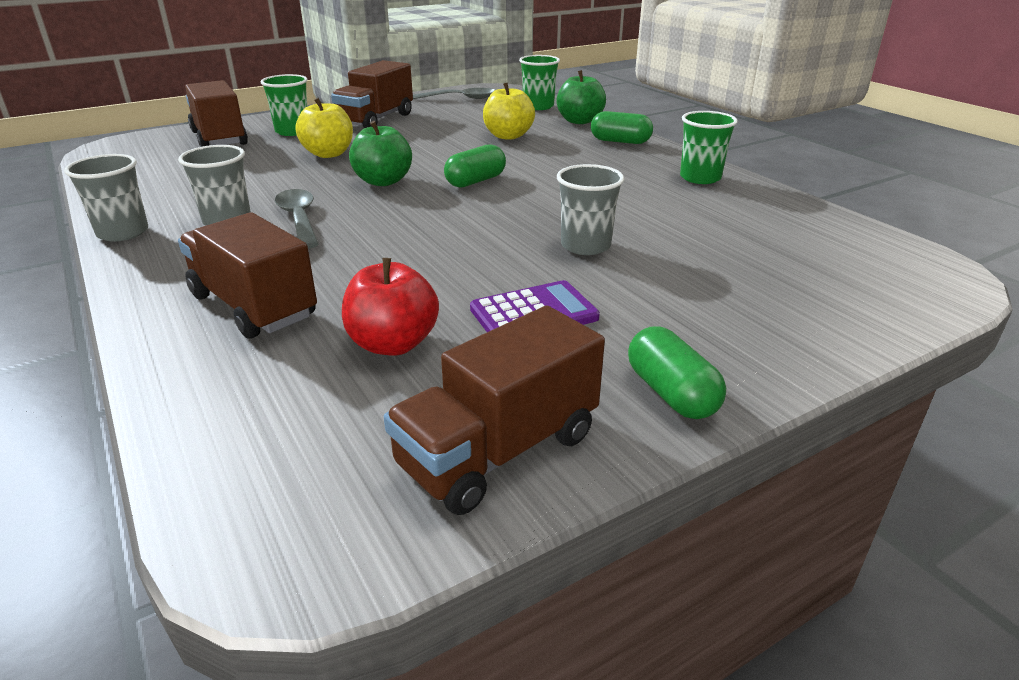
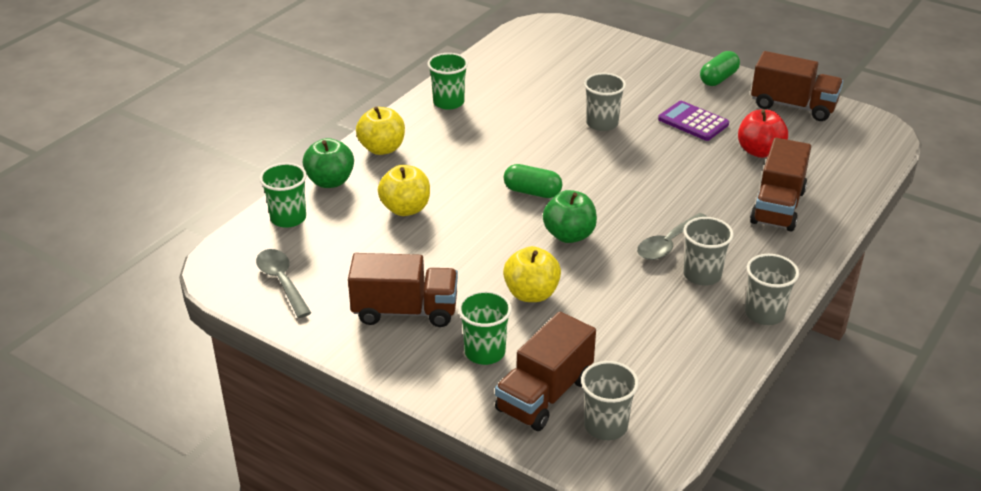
camera: 115 degrees left, 5 degrees up
(155, 147) = (605, 426): none -> grey cup
(620, 141) = (382, 148): green capsule -> yellow apple

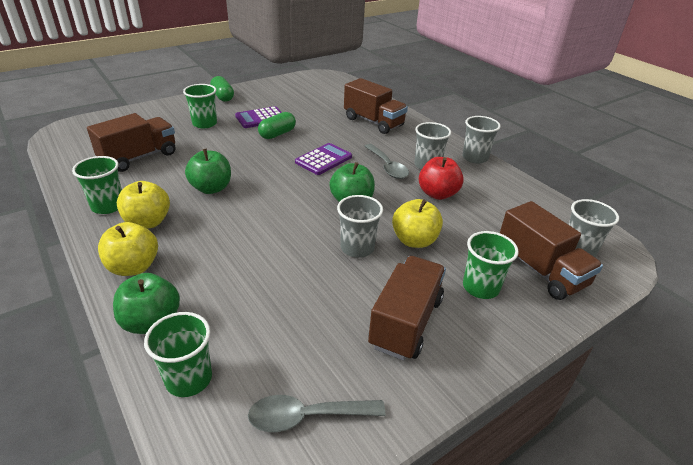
camera: 70 degrees left, 0 degrees up
(405, 209) = (248, 278): yellow apple -> yellow apple (148, 222)
(519, 143) = (211, 188): none -> green apple
(532, 192) = (283, 202): green capsule -> green capsule (277, 134)
(602, 123) = (226, 148): grey cup -> grey cup (357, 248)
(640, 92) = (204, 123): none -> green cup
(640, 193) = (323, 159): none -> purple calculator
(759, 151) = (313, 109): red apple -> red apple (437, 194)
(793, 106) = (278, 87): brown truck -> brown truck (139, 157)

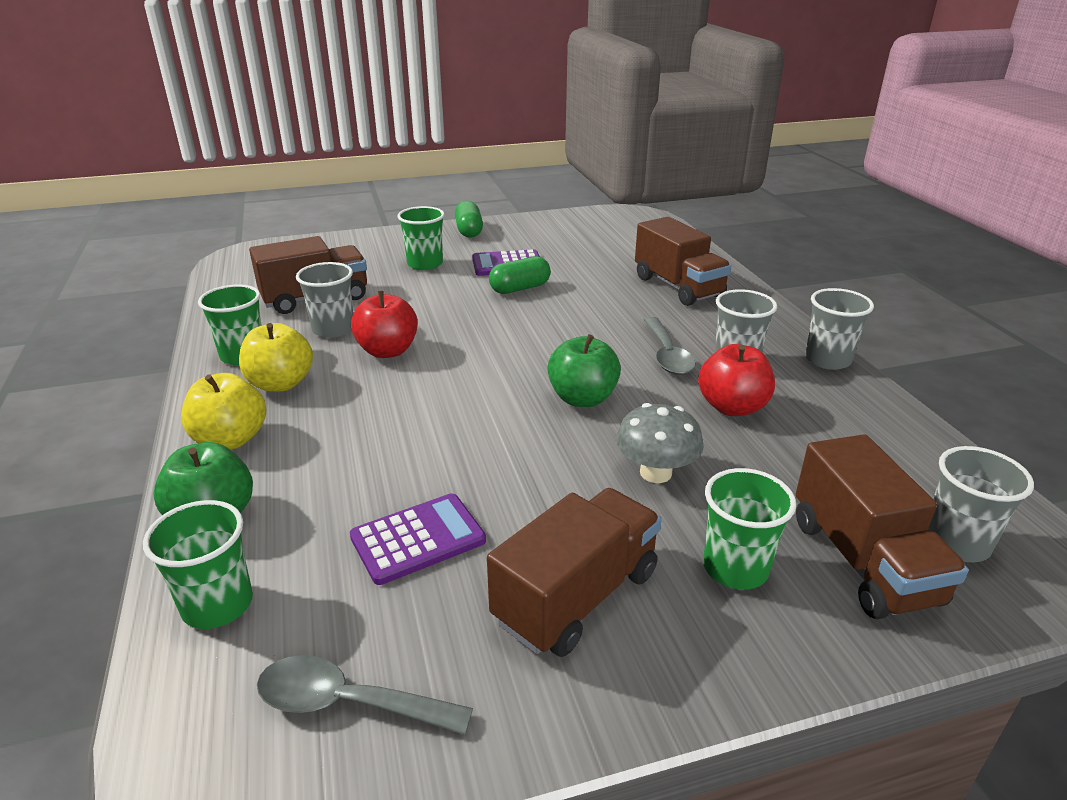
camera: 20 degrees right, 5 degrees down
(211, 188) = (387, 351): green apple -> red apple
(323, 159) = (570, 332): purple calculator -> purple calculator (418, 539)
(357, 248) = (556, 468): grey cup -> grey cup (333, 329)
(414, 240) = (655, 473): yellow apple -> grey mushroom

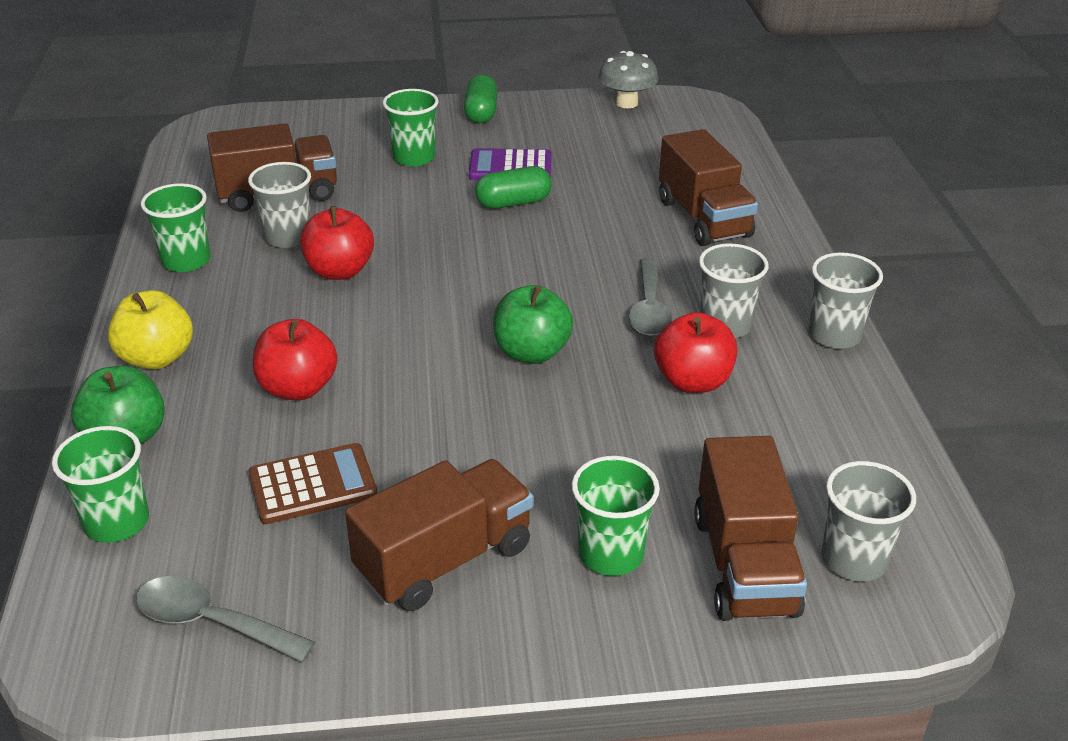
camera: 10 degrees right, 5 degrees up
(281, 383) = (218, 299): yellow apple -> none
(377, 451) = (298, 388): none -> red apple
(418, 539) = (313, 485): purple calculator -> brown calculator
(655, 473) = (574, 446): grey mushroom -> grey mushroom (626, 103)

